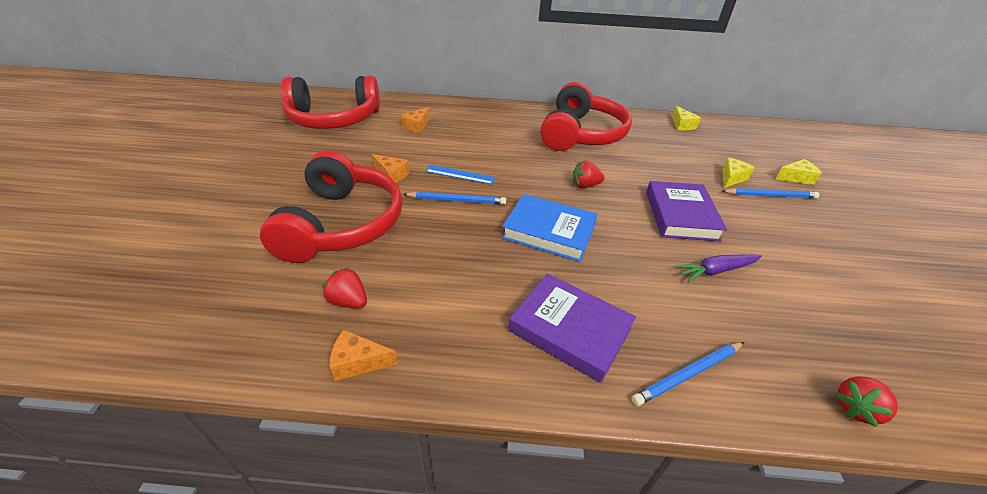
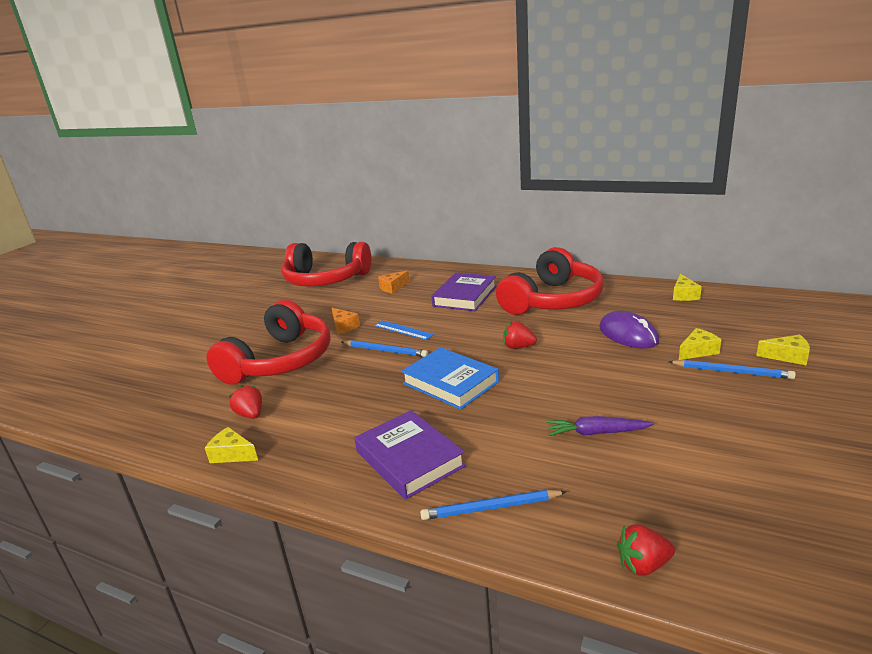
camera: 25 degrees right, 15 degrees down
(358, 362) = (232, 454): orange cheese -> yellow cheese
(667, 166) = (628, 334): none -> purple mouse
(680, 215) = (601, 381): purple book -> purple book (465, 296)

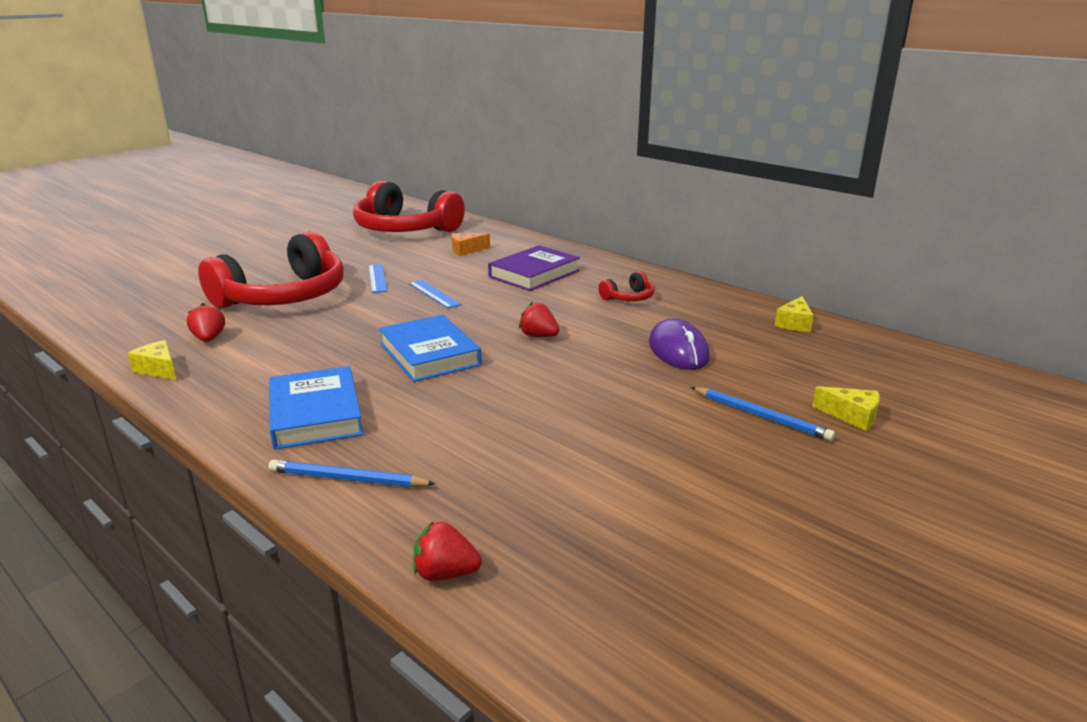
camera: 15 degrees right, 0 degrees up
(344, 327) = (377, 278): orange cheese -> blue ruler
(385, 350) = (395, 309): blue pencil -> none
(409, 459) = (315, 414): purple book -> blue book
(553, 300) = (628, 297): red headphones -> red headphones, size x0.41
(596, 433) = (532, 439): purple carrot -> none
(698, 351) = (743, 386): yellow cheese -> none

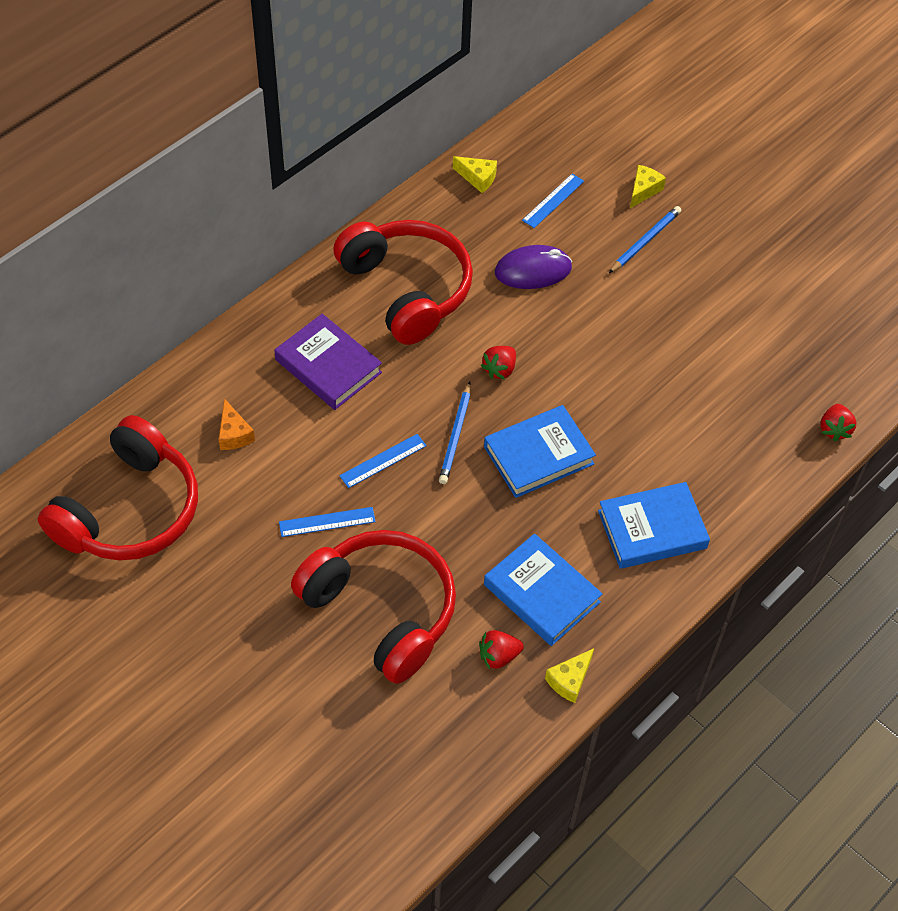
camera: 90 degrees left, 30 degrees up
(264, 356) = (541, 593): none -> blue book
(348, 479) = (743, 493): blue pencil -> blue pencil (456, 435)
(628, 297) = (407, 289): red headphones -> red headphones, size x2.47
(790, 360) = (553, 200): none -> blue ruler

